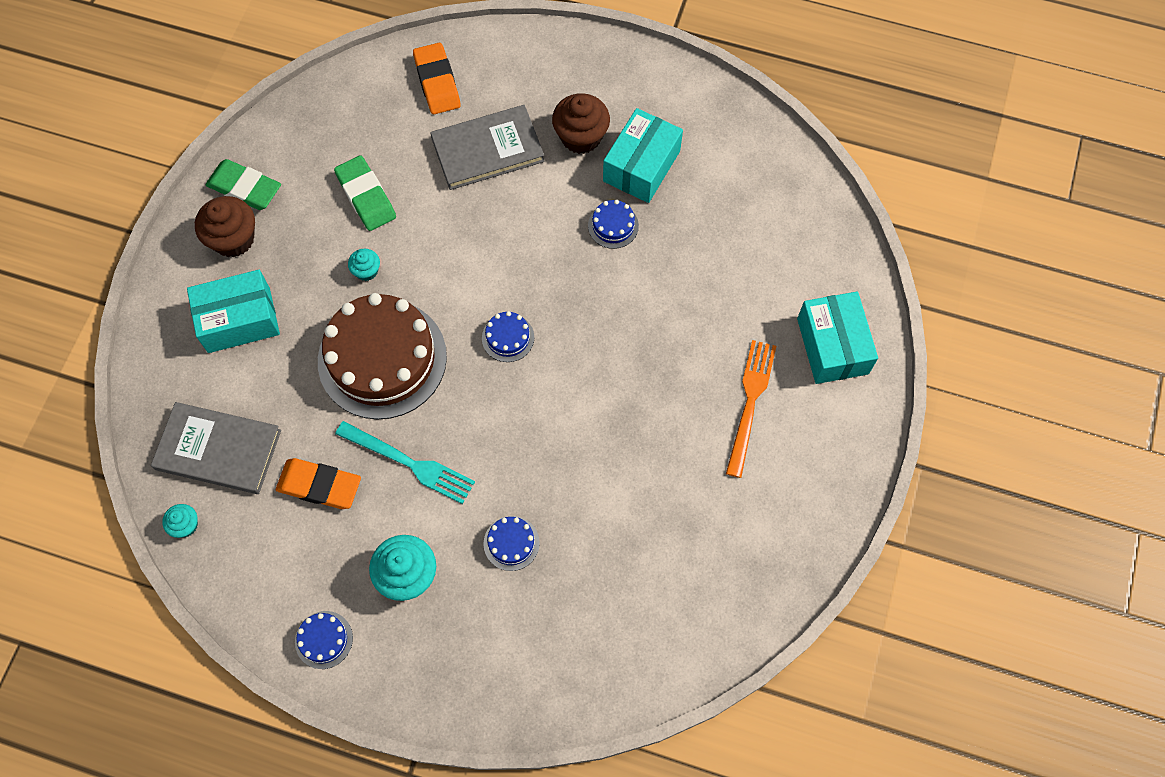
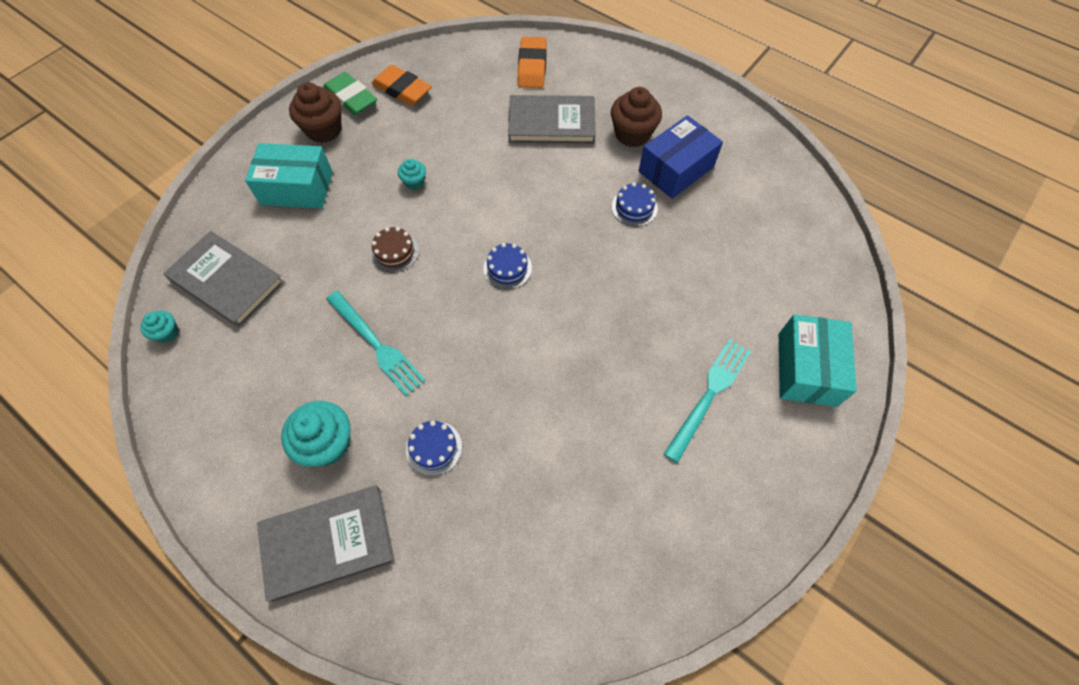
camera: 20 degrees right, 5 degrees down
(319, 486) = (292, 338): orange eraser -> orange eraser (402, 89)
(324, 639) = (225, 476): blue cake -> none
(366, 196) = (440, 129): green eraser -> none
(382, 358) = (394, 252): brown cake -> brown cake, size x0.41
(451, 662) = (328, 543): none -> grey book
(641, 166) = (676, 169): turquoise box -> blue box
(750, 402) = (709, 394): orange fork -> turquoise fork

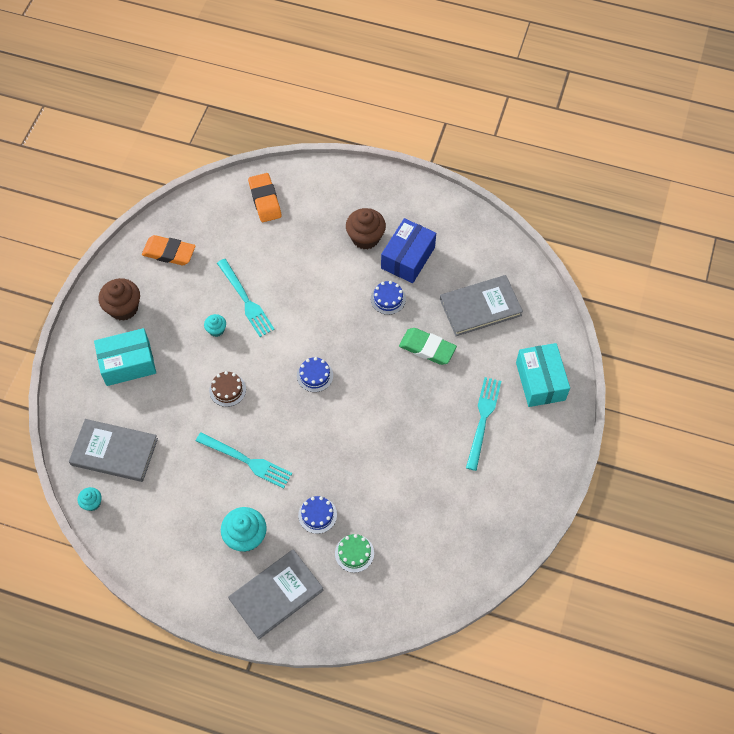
camera: 20 degrees left, 0 degrees up
(351, 98) = (131, 273): green eraser -> green eraser (427, 348)
(460, 522) = (354, 553): none -> green cake
(463, 161) = (246, 300): none -> turquoise fork
(551, 123) = (300, 247): grey book -> grey book (480, 307)

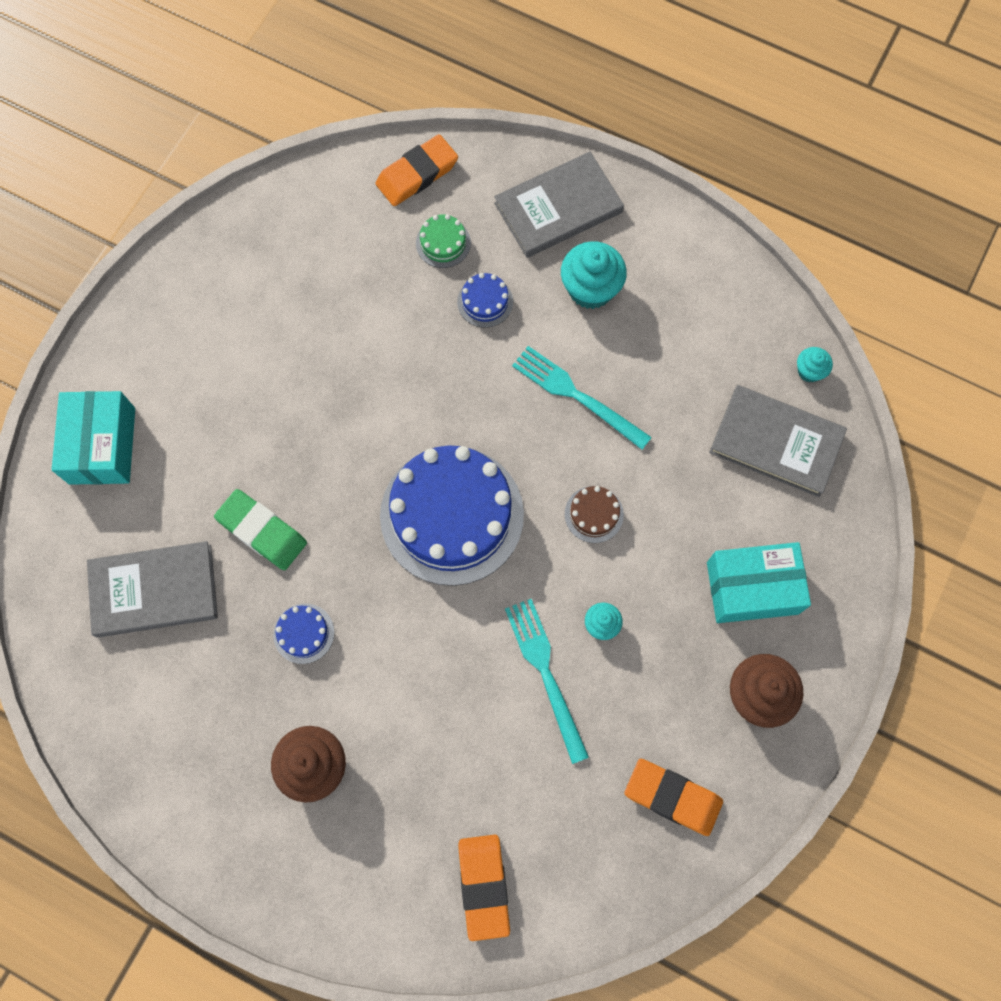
camera: 170 degrees left, 10 degrees up
(315, 375) = (452, 515): blue cake -> blue cake, size x2.43
(383, 604) = (417, 174): none -> orange eraser
(408, 258) = (250, 709): blue box -> none
(483, 419) = (209, 400): turquoise fork -> none

